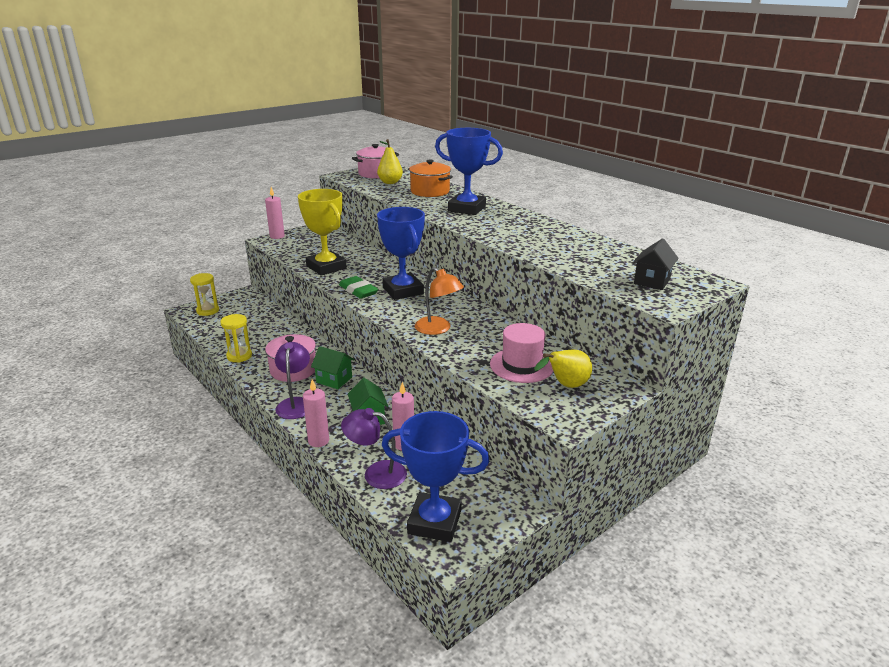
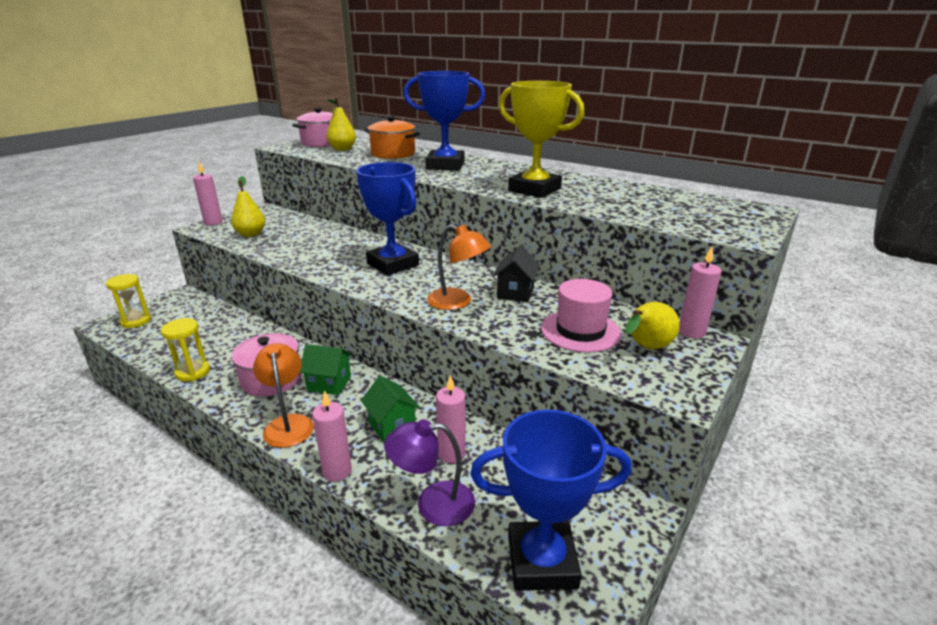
camera: 15 degrees left, 0 degrees up
(295, 403) = (288, 424): purple lamp -> orange lamp
(302, 250) = (251, 234): none -> yellow pear
(326, 267) = (287, 249): yellow trophy -> yellow trophy (534, 190)
(358, 291) = (338, 270): green eraser -> none
(613, 379) = (691, 332): none -> pink candle
(652, 281) = (703, 214): black house -> black house (515, 293)

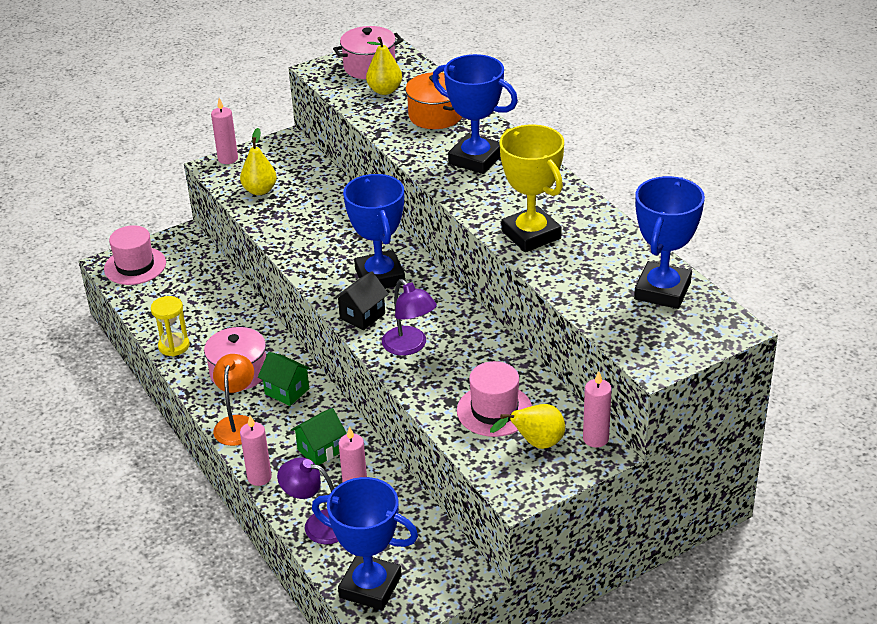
camera: 25 degrees right, 10 degrees up
(136, 321) = (135, 266): yellow hourglass -> pink hat
(392, 426) = (320, 450): green house -> green house turned 60 degrees clockwise
(457, 302) = (410, 346): orange lamp -> purple lamp
(515, 293) = (473, 348): black house -> black house (362, 316)
(679, 201) = (662, 291): none -> blue trophy

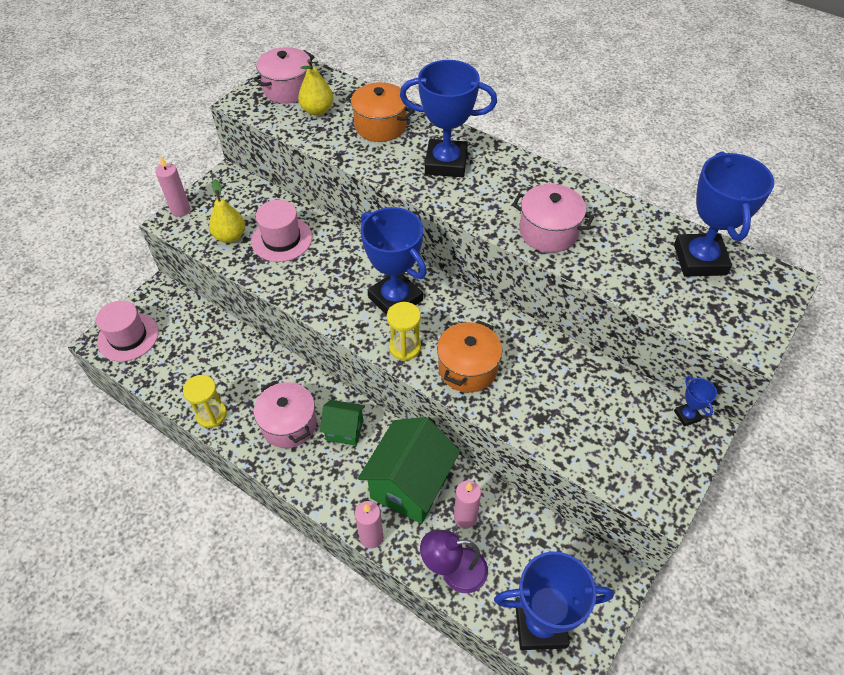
camera: 25 degrees left, 15 degrees up
(237, 423) = (318, 482): orange lamp -> none
(320, 450) = (410, 485): green house -> green house, size x1.88
(362, 316) = (405, 347): black house -> yellow hourglass
(410, 346) = (467, 368): purple lamp -> orange pot
(494, 410) = (584, 415): pink hat -> pink hat (282, 239)
(531, 235) = (548, 232): yellow trophy -> pink pot
(535, 444) = (642, 440): yellow pear -> none
(595, 439) = (687, 416): pink candle -> blue trophy

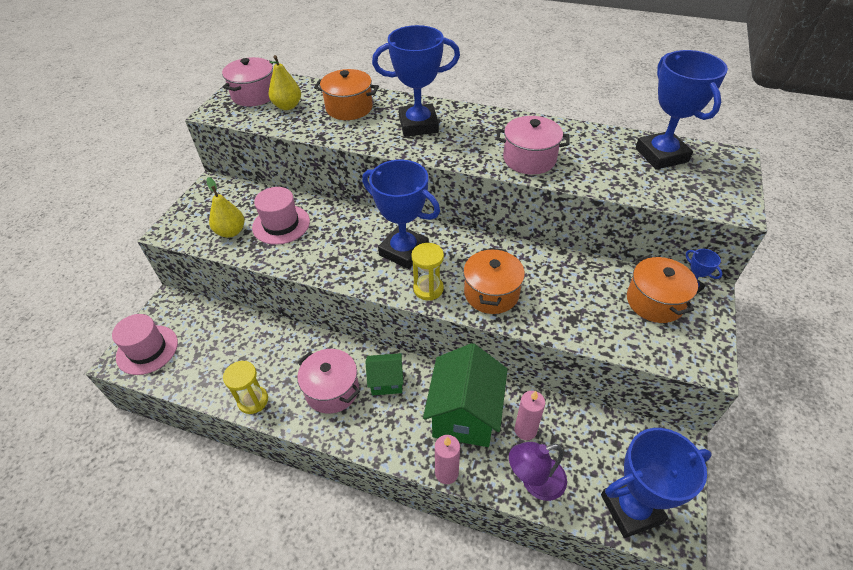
camera: 15 degrees left, 5 degrees down
(180, 210) = (175, 220): pink candle -> none
(638, 421) = (654, 301): none -> orange pot

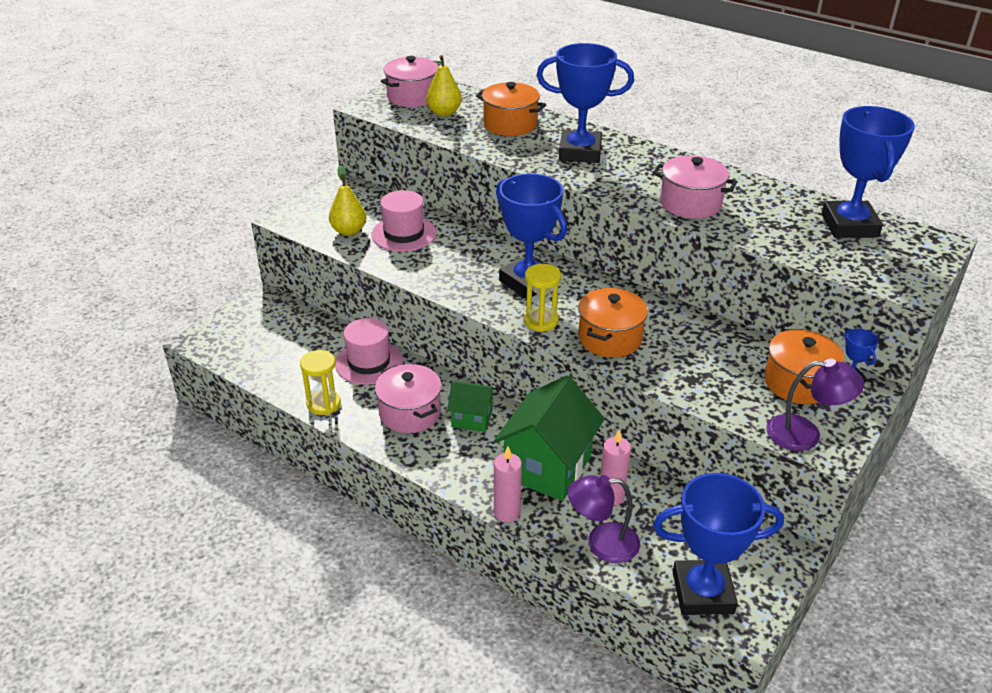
camera: 15 degrees right, 10 degrees down
(147, 349) = (229, 336): pink hat -> pink hat (369, 362)
(682, 353) = (805, 434): none -> purple lamp

